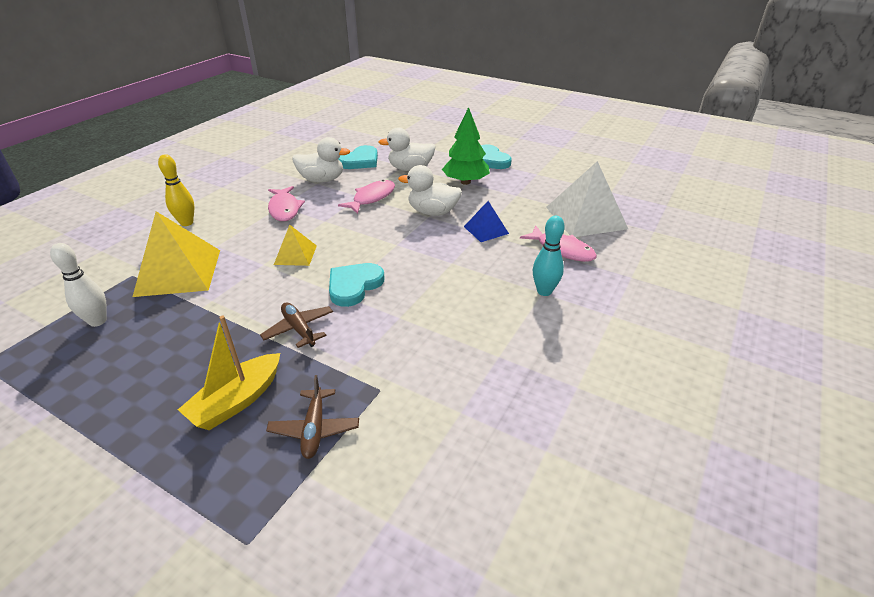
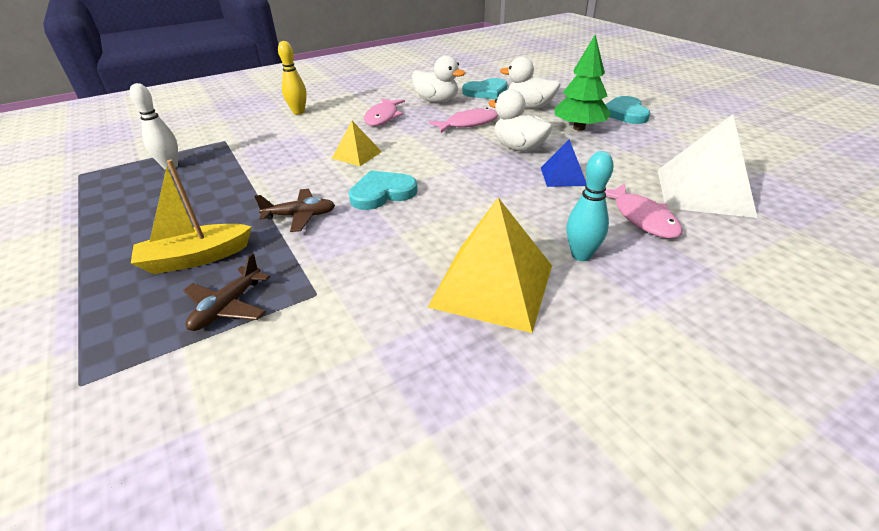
camera: 30 degrees right, 0 degrees up
(179, 272) = (257, 146): yellow pyramid -> yellow pyramid (492, 285)
(299, 329) = (300, 216): brown plane -> brown plane turned 90 degrees clockwise

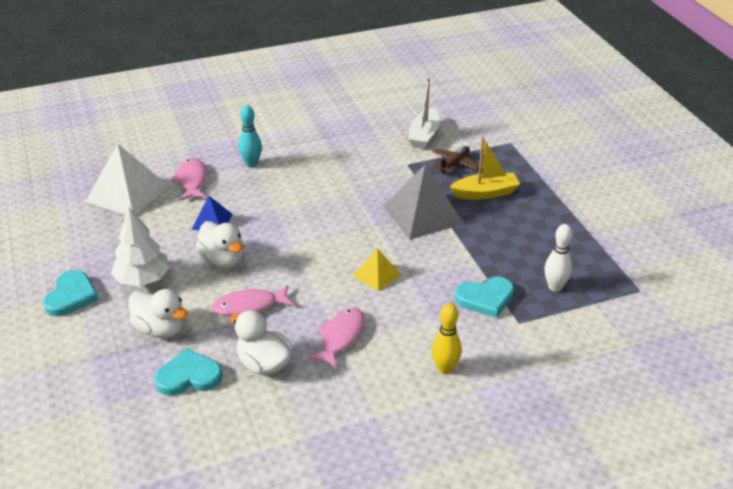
camera: 170 degrees left, 0 degrees up
(274, 374) = (424, 136): none -> white boat
(300, 216) = (423, 214): brown plane -> grey pyramid
(382, 193) = (360, 226): turquoise heart -> turquoise heart (485, 298)
(492, 285) = (311, 156): yellow pyramid -> none
(579, 128) = (143, 279): green tree -> white tree

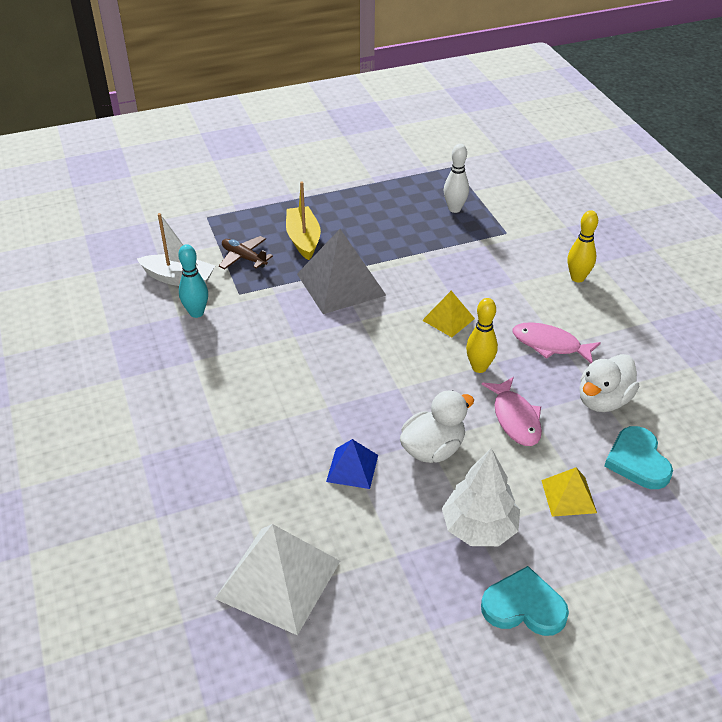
camera: 90 degrees left, 5 degrees up
(160, 329) = (568, 496): white duck -> yellow pyramid
(192, 180) = (252, 501): pink fish -> none
(251, 164) = (218, 437): turquoise bowling pin -> turquoise bowling pin (196, 313)
(312, 290) = (479, 367): none -> yellow bowling pin
(485, 298) = (476, 249): turquoise heart -> none

